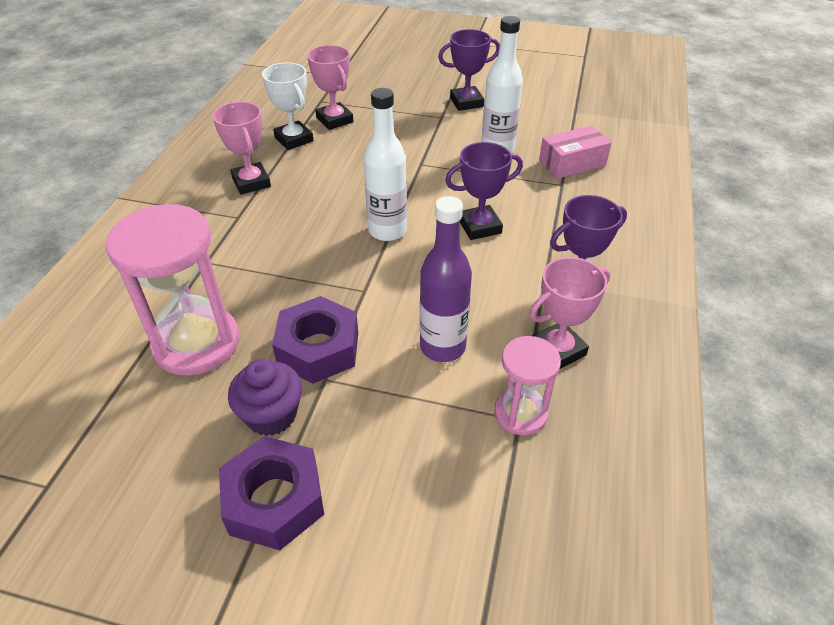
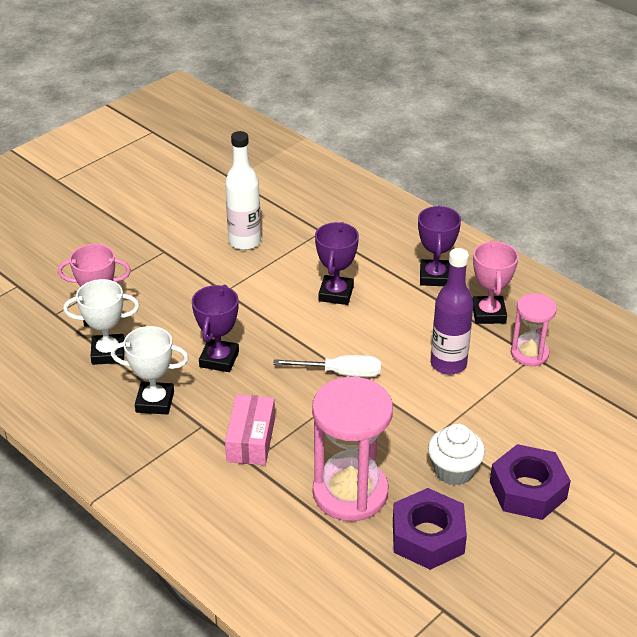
camera: 60 degrees left, 5 degrees down
(251, 182) = (155, 402): pink trophy -> white trophy
(271, 415) = (454, 471): purple cupcake -> white cupcake
(318, 348) = (405, 426): purple nut -> purple nut (428, 537)
(366, 272) = (340, 373): none -> white screwdriver
(387, 231) = (299, 343): white bottle -> none
(466, 102) = (156, 227): purple trophy -> purple trophy (219, 359)
(572, 163) = (300, 213): pink box -> pink box (251, 440)

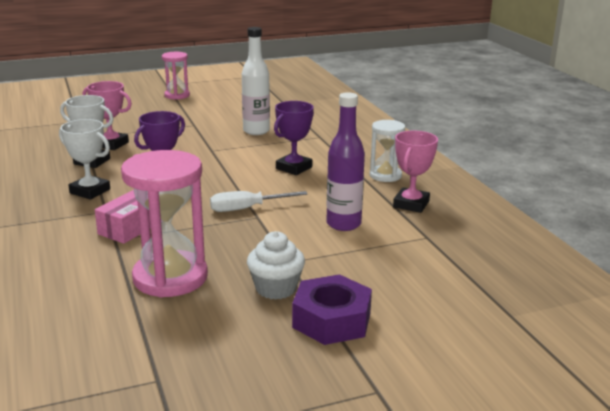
camera: 25 degrees right, 15 degrees down
(340, 373) = (247, 208): white screwdriver -> white screwdriver turned 135 degrees clockwise
(428, 537) = (203, 324): purple nut -> none
(434, 276) = (385, 175): purple trophy -> white hourglass
(529, 353) = (424, 234): pink hourglass -> pink hourglass (177, 95)

